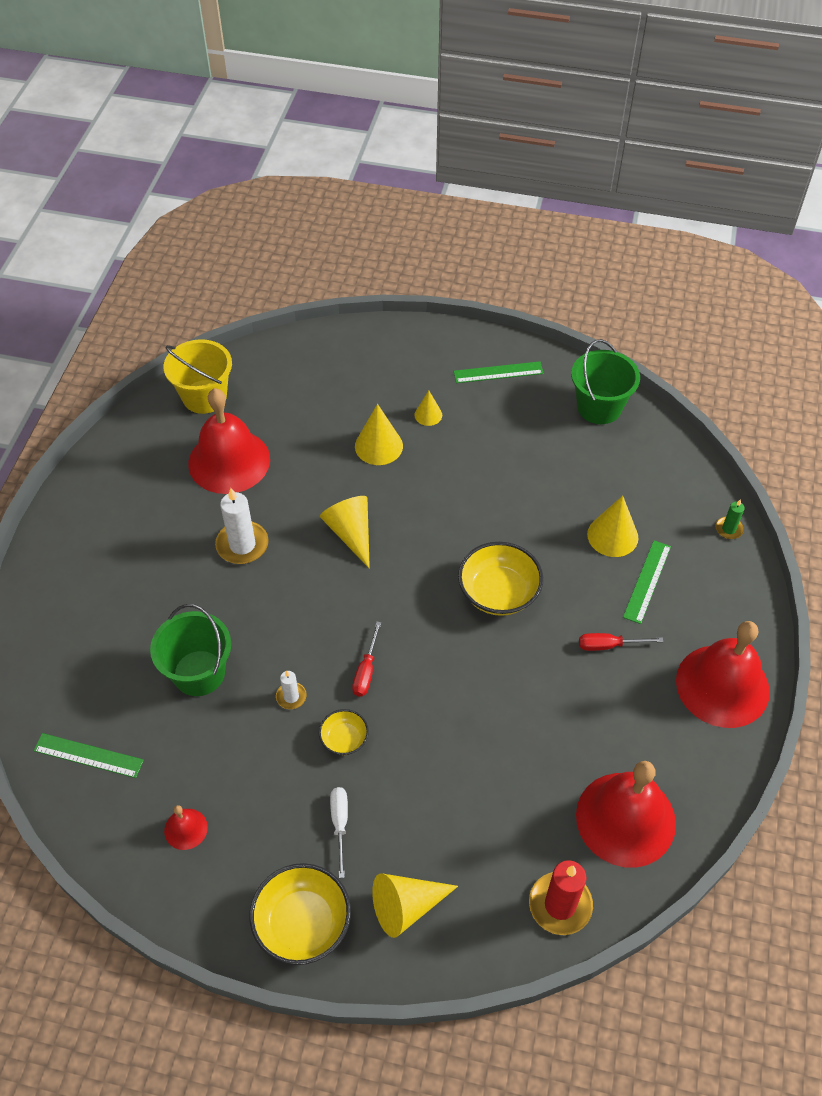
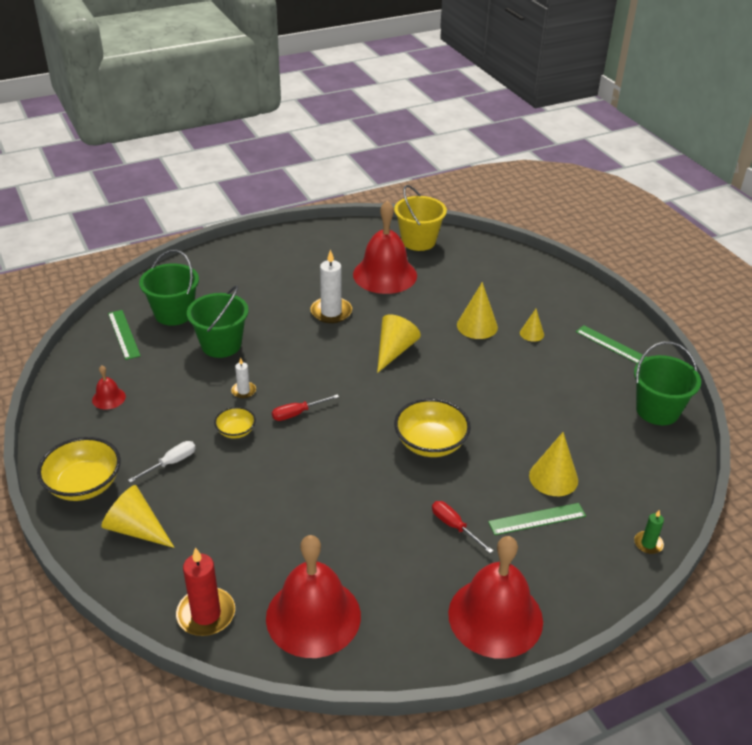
camera: 50 degrees right, 15 degrees down
(101, 686) = (174, 313): none -> green bucket

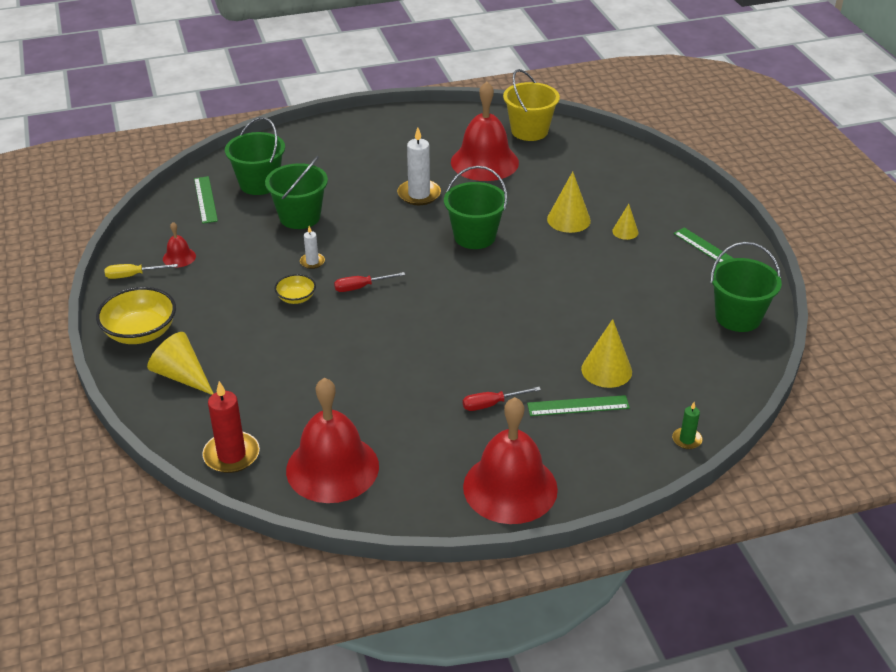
camera: 10 degrees right, 0 degrees up
(65, 422) = (133, 275): none -> yellow screwdriver
(171, 463) = (227, 321): white screwdriver -> none
(394, 350) = (474, 236): yellow cone -> green bucket
(430, 443) = (488, 327): yellow bowl -> none
(454, 526) = (491, 404): red screwdriver -> red screwdriver turned 75 degrees counterclockwise

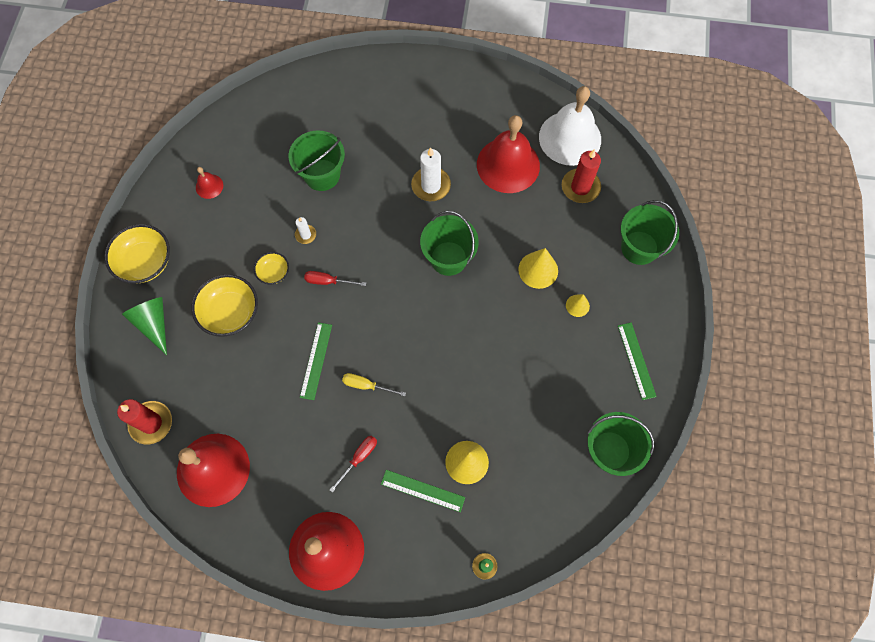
camera: 25 degrees right, 30 degrees up
(133, 275) = (167, 194): yellow screwdriver -> yellow screwdriver (366, 385)
(182, 376) = (153, 323): yellow cone -> green cone
(205, 199) = (259, 122): green ruler -> green ruler (316, 360)
(259, 184) = (310, 119): green bucket -> green bucket (639, 247)
(267, 341) = (230, 313): none -> yellow bowl
(491, 404) = (359, 458): red screwdriver -> red screwdriver turned 120 degrees clockwise
(529, 131) = (570, 138): yellow bucket -> white bell
(564, 158) = (580, 187): none -> red candle

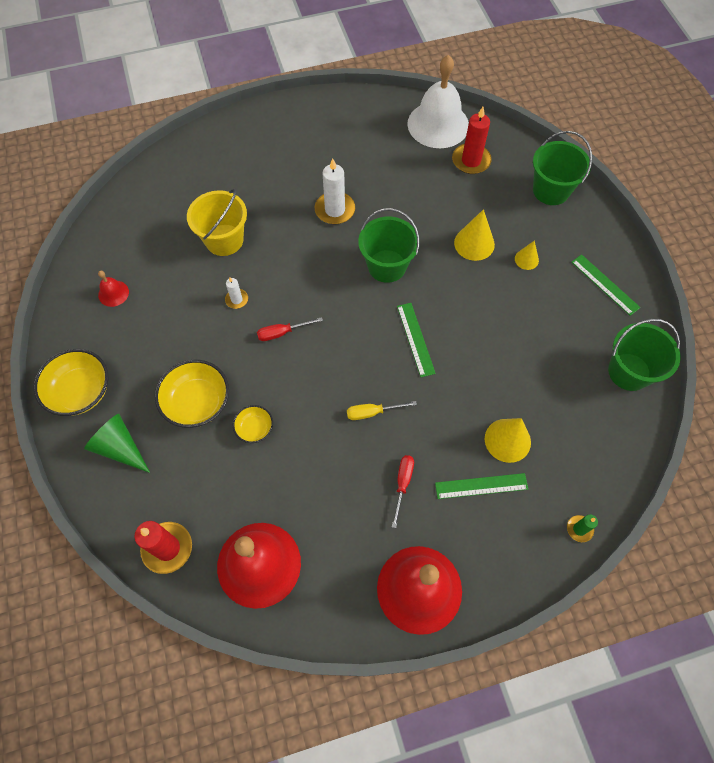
camera: 25 degrees left, 5 degrees down
(273, 272) = (222, 347): yellow bowl -> yellow bowl (254, 428)
(316, 360) = (309, 411): green ruler -> green ruler (415, 339)
(322, 175) = (224, 240): green bucket -> yellow bucket
(508, 165) = (396, 166): red bell -> none

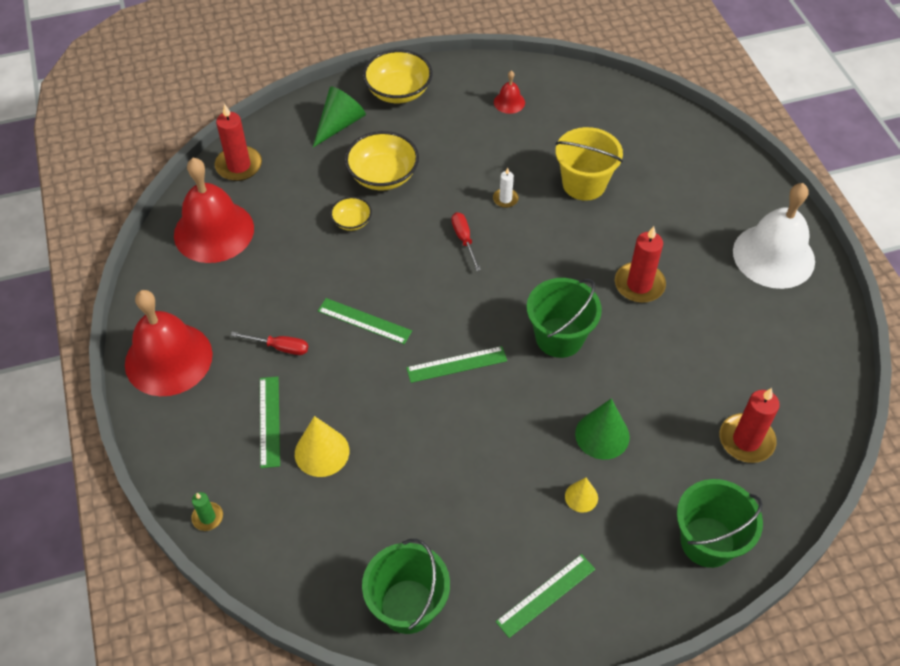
camera: 90 degrees right, 10 degrees down
(335, 210) = (639, 285): white candle -> red candle
(372, 412) = (364, 321): yellow screwdriver -> green ruler
(438, 124) = (807, 402): white bell -> white bell (773, 256)
(474, 243) = (602, 435): yellow cone -> green cone

